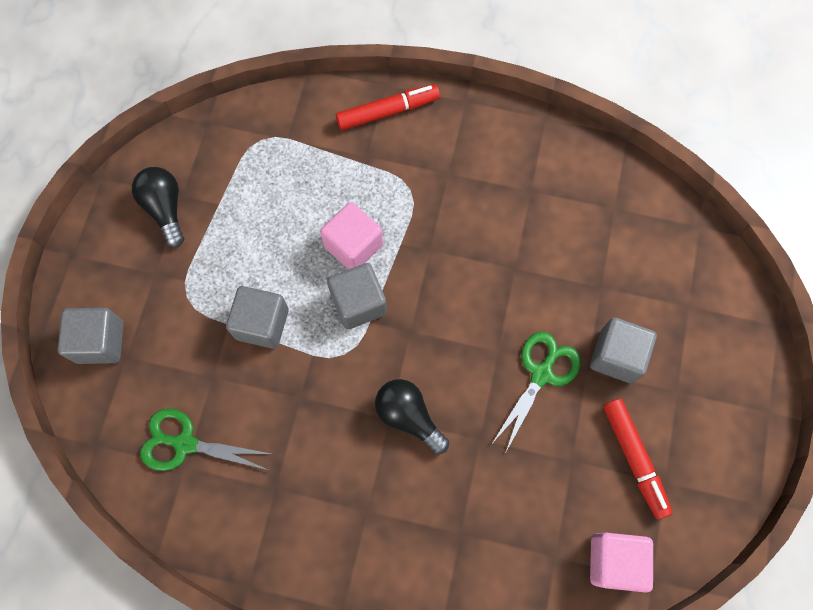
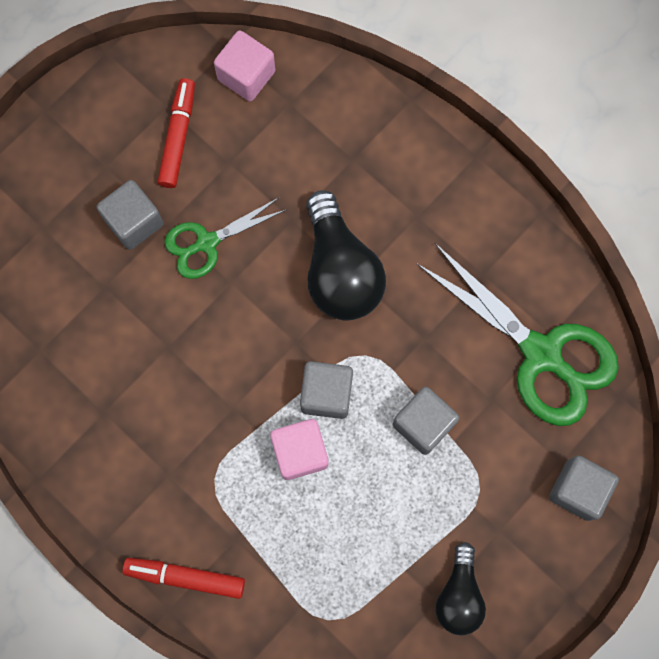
camera: 150 degrees left, 5 degrees up
(185, 443) = (541, 354): green scissors -> green scissors, size x1.76
(408, 416) = (340, 271): black light bulb -> black light bulb, size x1.65

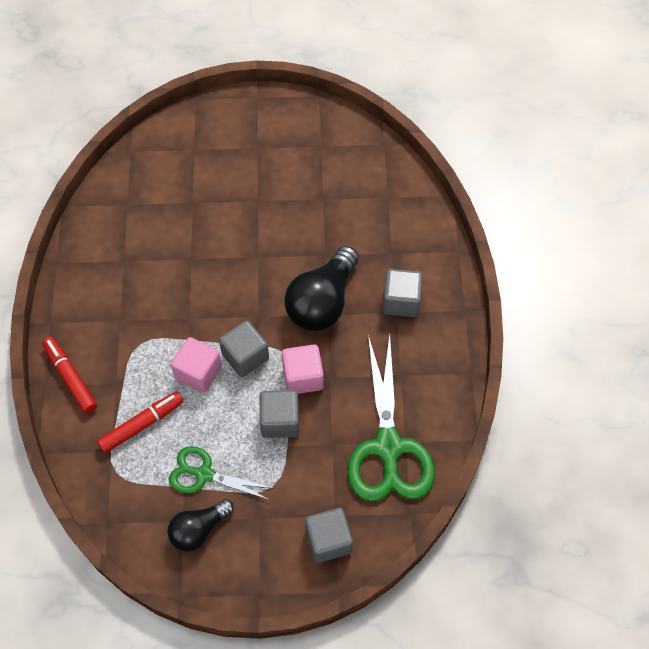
camera: 45 degrees right, 15 degrees down
(134, 222) = (242, 185): grey cube -> grey cube (401, 301)
(178, 137) = (310, 164): red marker -> red marker (142, 425)
(207, 243) = (267, 227): green scissors -> green scissors (204, 474)
(246, 75) = (379, 165): pink cube -> pink cube (303, 377)

